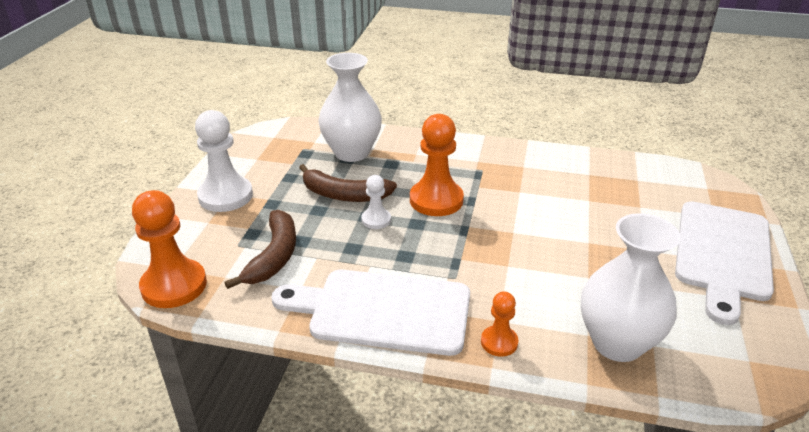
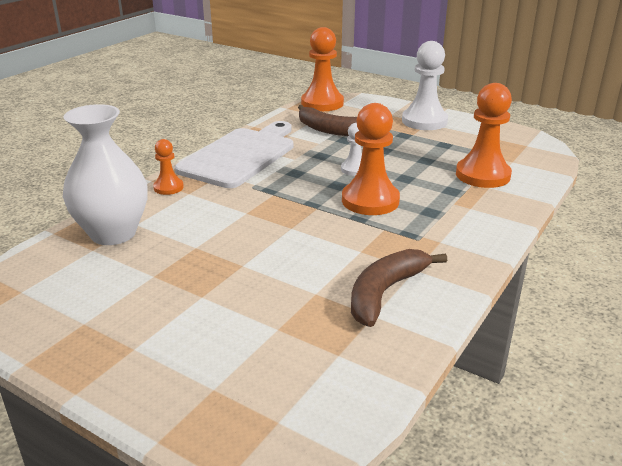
camera: 110 degrees right, 5 degrees down
(344, 195) = (403, 162): brown banana -> brown banana (385, 293)
(352, 153) = (482, 175): white vase -> orange pawn
(722, 254) = (144, 352): white cutting board -> none

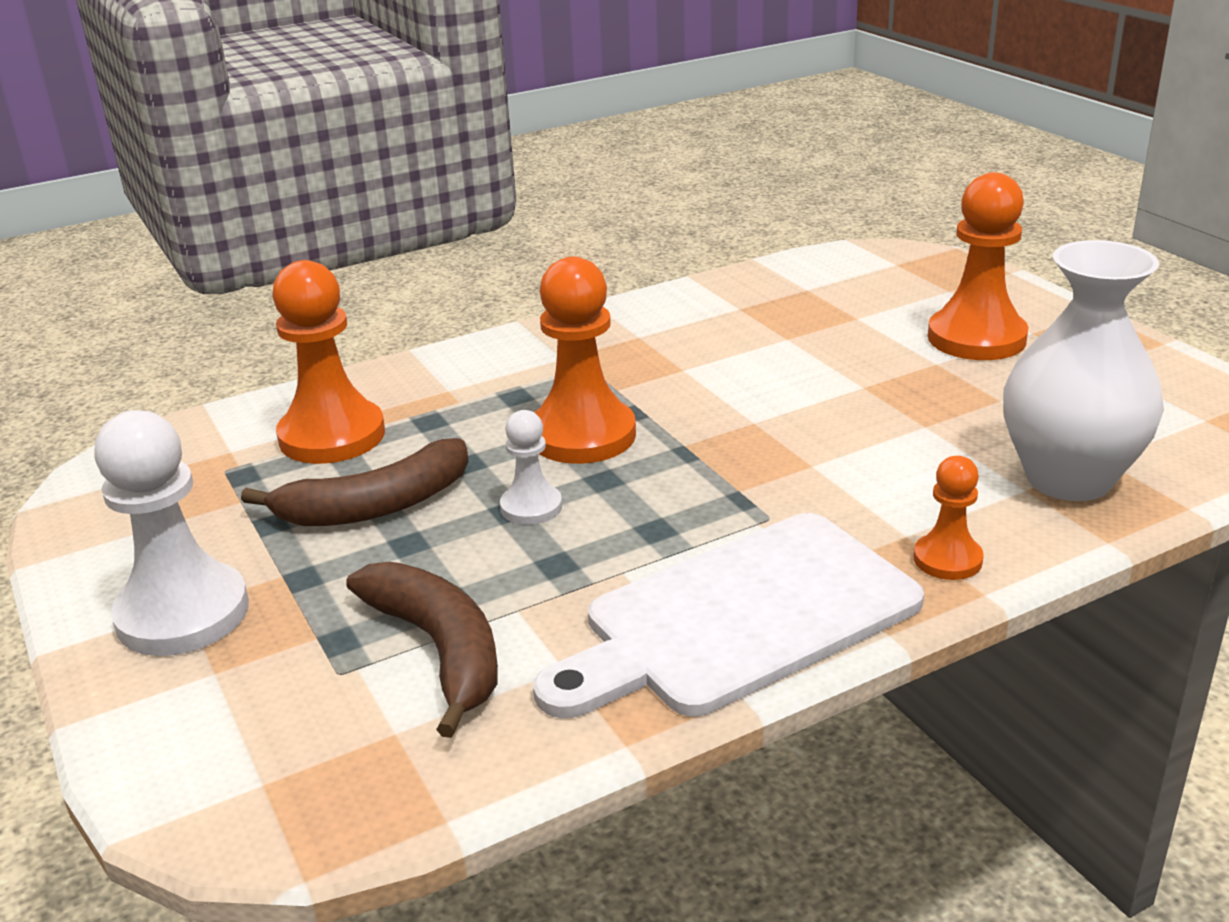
camera: 150 degrees left, 0 degrees up
(322, 103) = (315, 806): orange pawn -> orange pawn (976, 338)
(385, 293) = (704, 322): brown banana -> brown banana (376, 506)

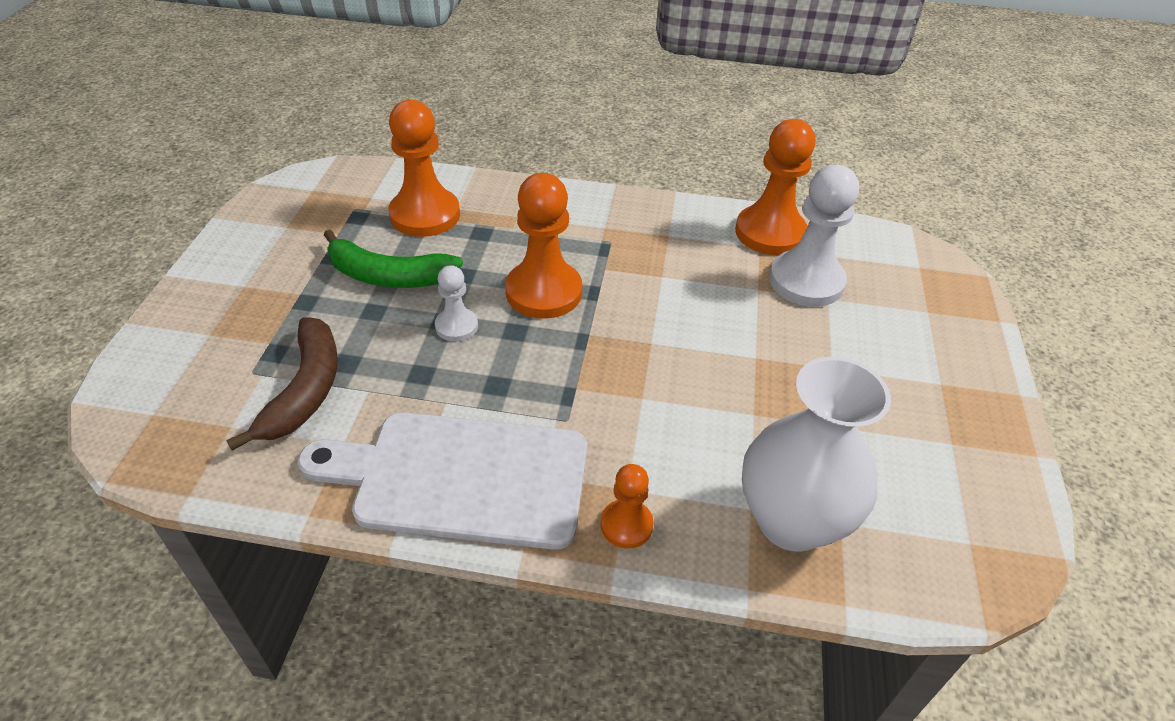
camera: 35 degrees right, 15 degrees up
(183, 614) = (237, 290): white pawn -> white pawn (806, 281)
(376, 506) = (389, 276): brown banana -> green banana
(976, 338) = (890, 364): orange pawn -> orange pawn (770, 233)

